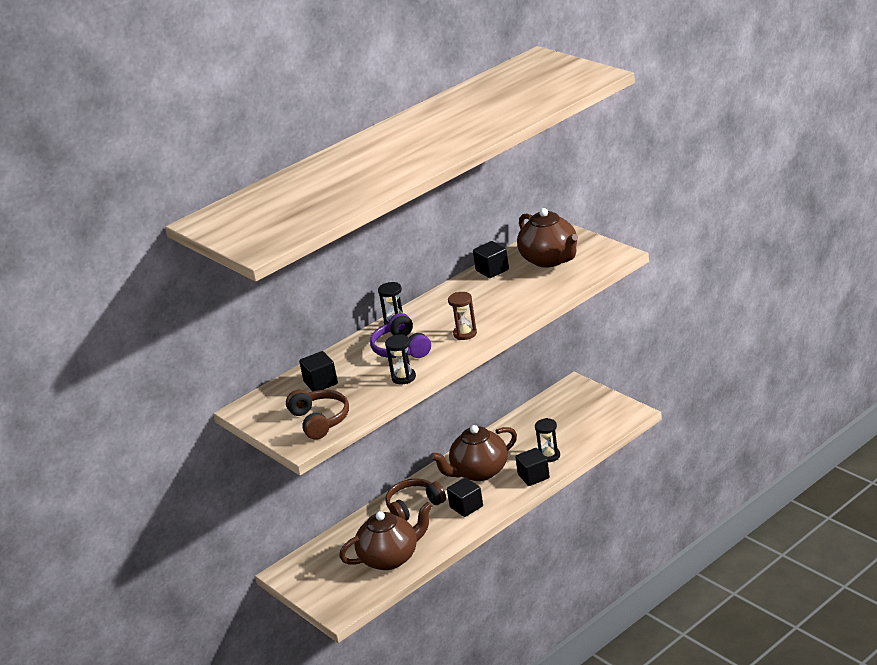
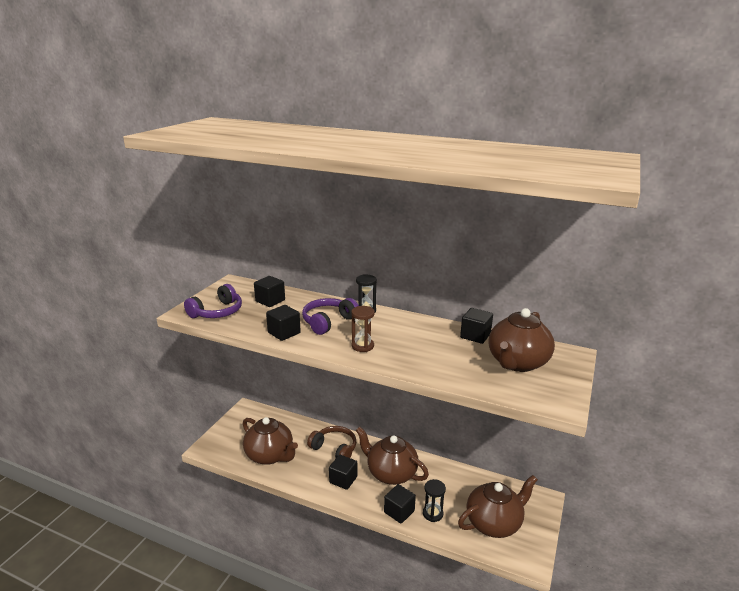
camera: 60 degrees right, 5 degrees down
(320, 420) = (217, 312): brown headphones -> purple headphones
(403, 377) = (284, 333): black hourglass -> black cube
(582, 422) = (494, 523): none -> brown teapot

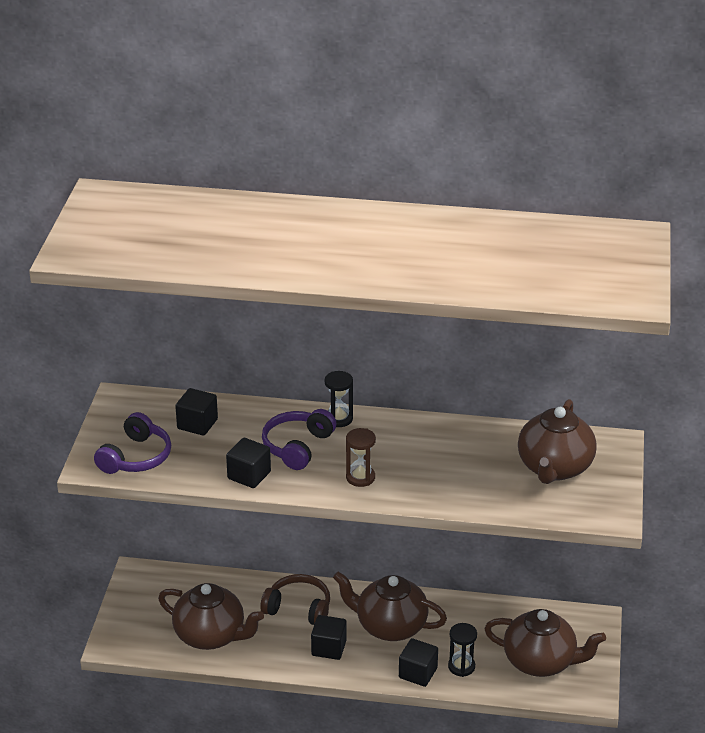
camera: 15 degrees left, 10 degrees up
(475, 336) = (494, 435): black cube -> none
(494, 523) = (540, 662): brown teapot -> brown teapot turned 60 degrees clockwise

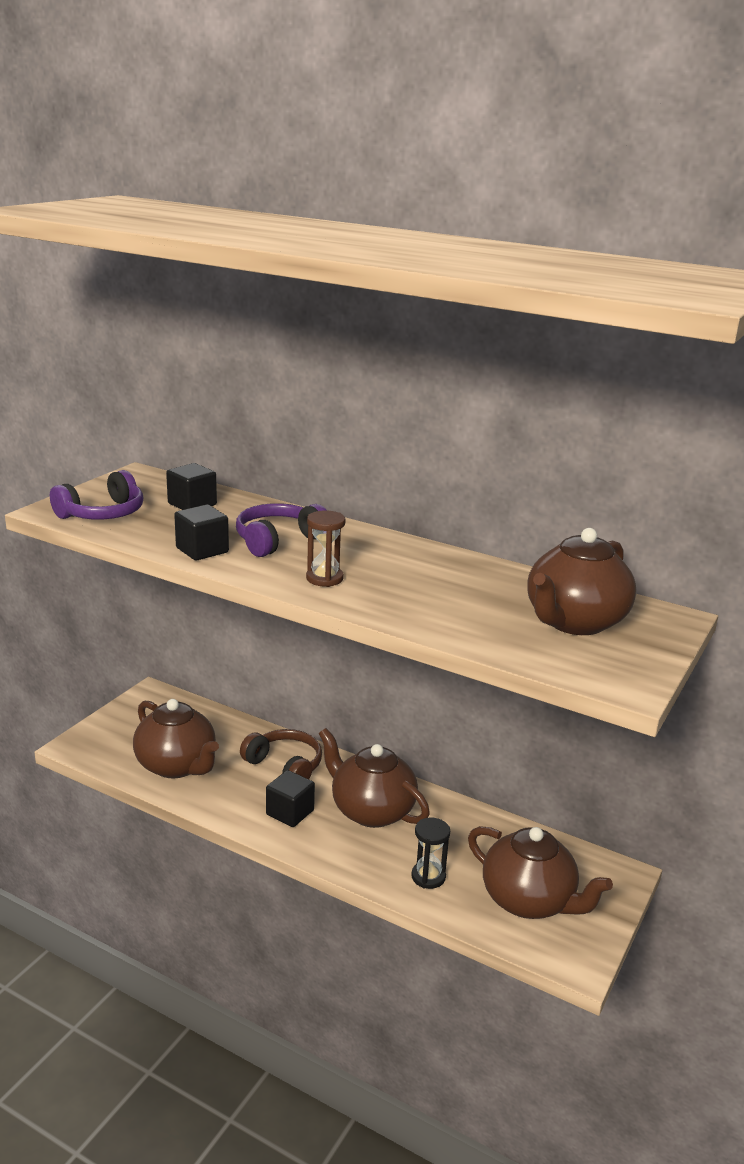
camera: 20 degrees right, 10 degrees down
(339, 419) = (345, 530): black hourglass -> none
(418, 673) = (372, 868): black cube -> none

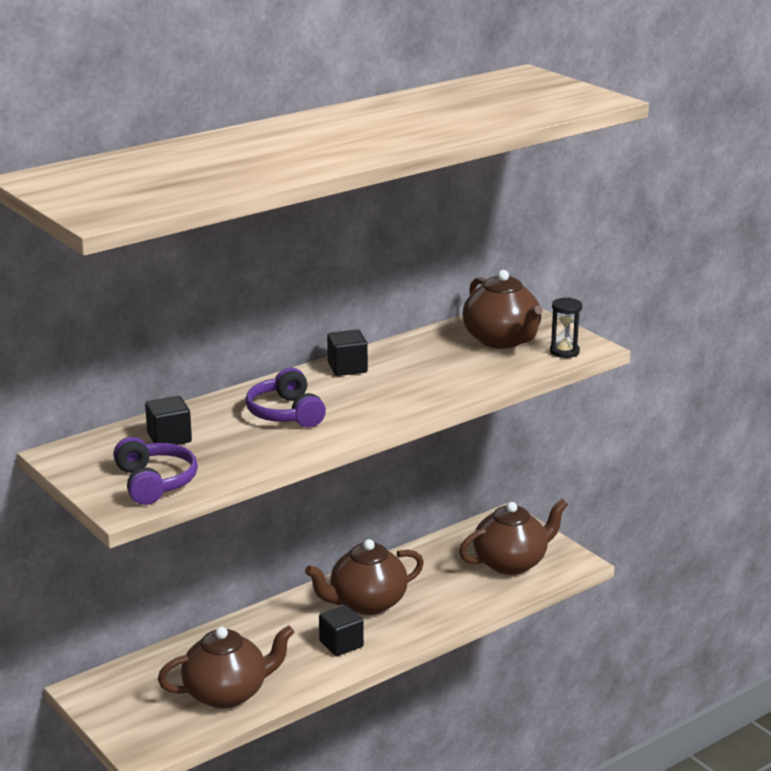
camera: 65 degrees left, 0 degrees up
(202, 550) = (280, 447): black cube -> black cube (347, 368)
(285, 766) = (273, 633): brown headphones -> none
(324, 578) = (374, 408): brown hourglass -> none
(428, 877) = (461, 597): black hourglass -> black hourglass (564, 352)

